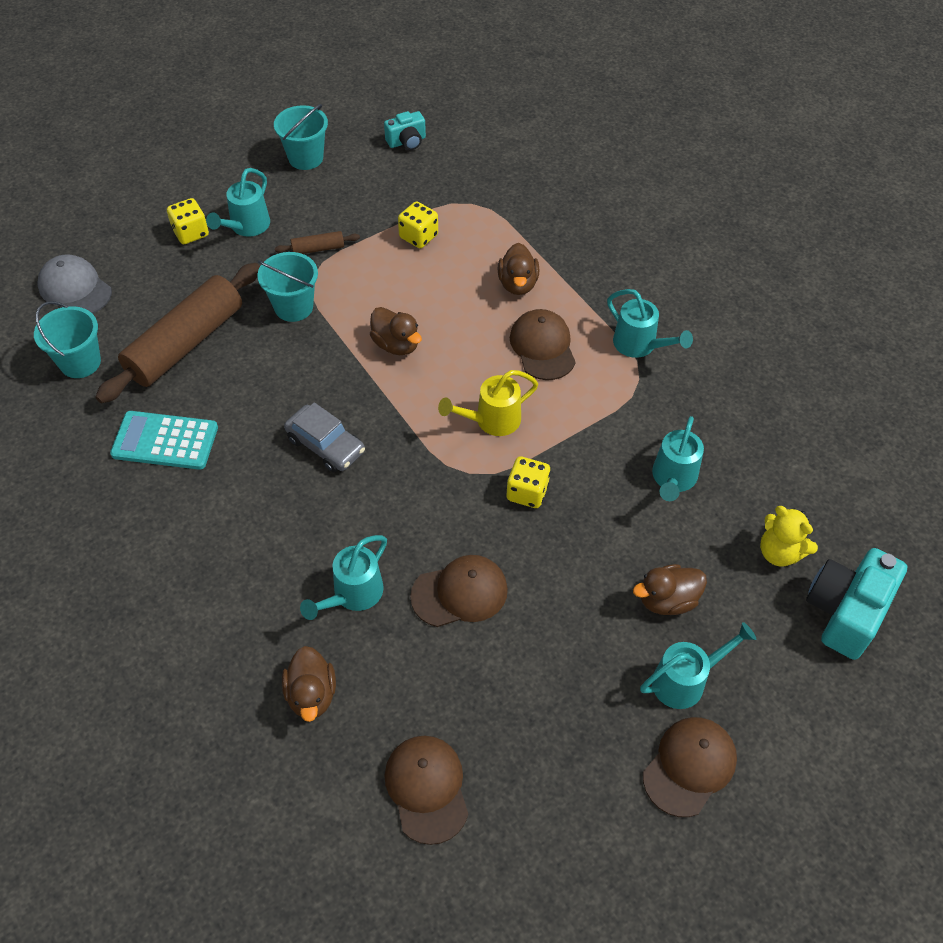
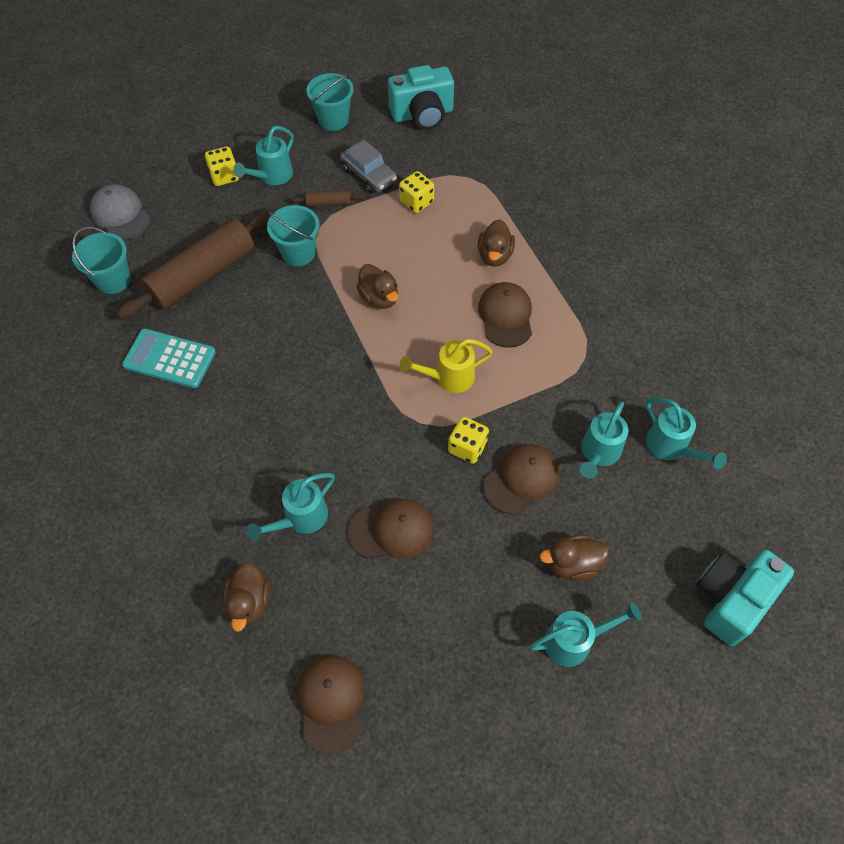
camera: 10 degrees right, 5 degrees up
(326, 445) = (302, 381): grey car -> grey car (369, 175)
(407, 141) = (422, 114): turquoise camera -> turquoise camera, size x1.82
(640, 345) = (592, 325): turquoise watering can -> turquoise watering can (671, 447)
(689, 766) = (563, 720): brown cap -> brown cap (521, 479)
(779, 552) = (681, 535): yellow teddy bear -> none

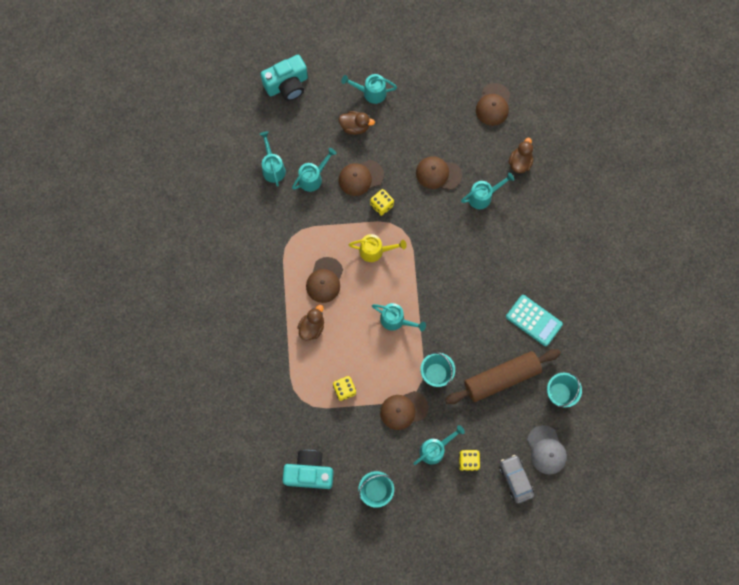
camera: 160 degrees left, 15 degrees up
(329, 203) = (403, 410): brown rolling pin -> brown cap
(369, 175) = (368, 426): grey car -> grey car (515, 479)
(379, 298) = (396, 320): brown duck -> turquoise watering can

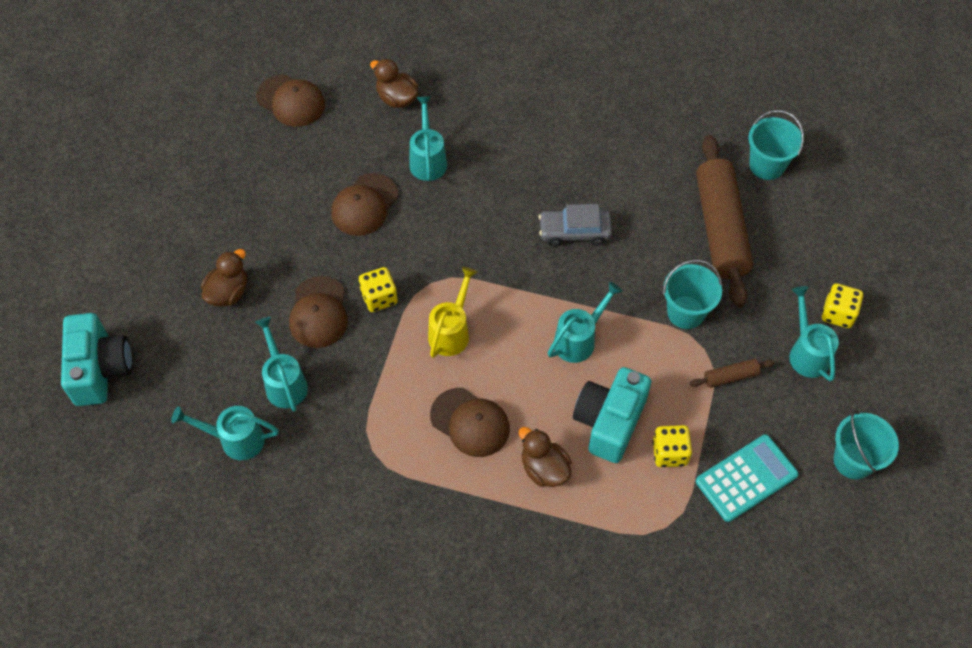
camera: 70 degrees left, 15 degrees down
(309, 472) = (796, 555): turquoise camera -> turquoise camera (609, 422)
(370, 92) = (183, 252): turquoise watering can -> none
(403, 410) = (730, 376): brown cap -> brown rolling pin
(515, 479) = (882, 261): grey car -> grey car (574, 232)
(534, 320) = (645, 160): turquoise calculator -> turquoise calculator (746, 478)
(546, 450) = (847, 208): grey cap -> none

